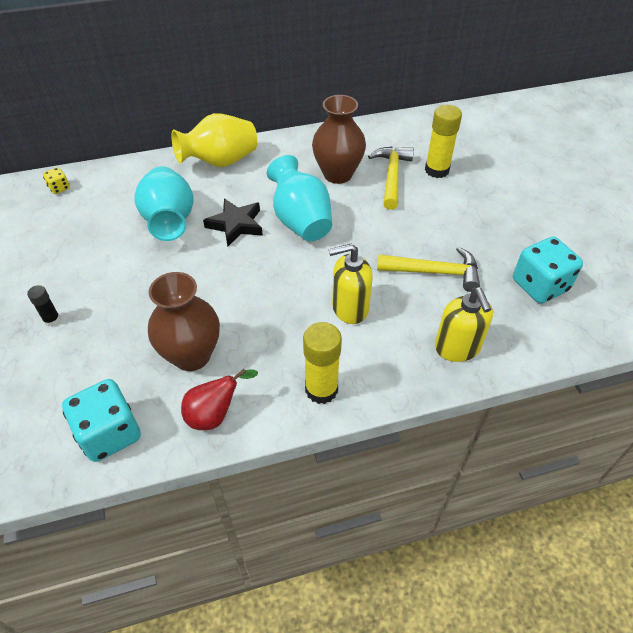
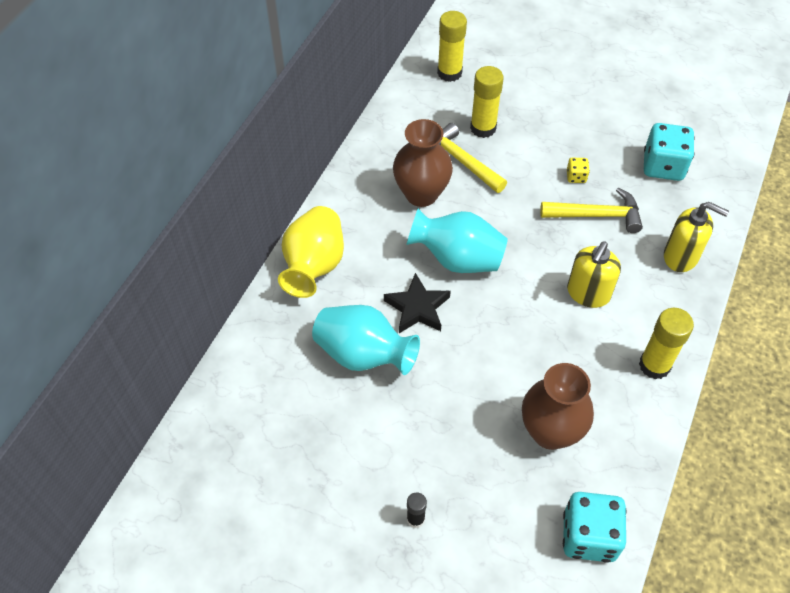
camera: 50 degrees left, 5 degrees up
(59, 188) = (216, 421): yellow dice -> yellow dice (576, 177)
(215, 415) = (625, 451): red pear -> none
(434, 272) = (596, 215): yellow hammer -> yellow hammer turned 45 degrees clockwise
(464, 129) = (449, 73): none -> yellow glue stick

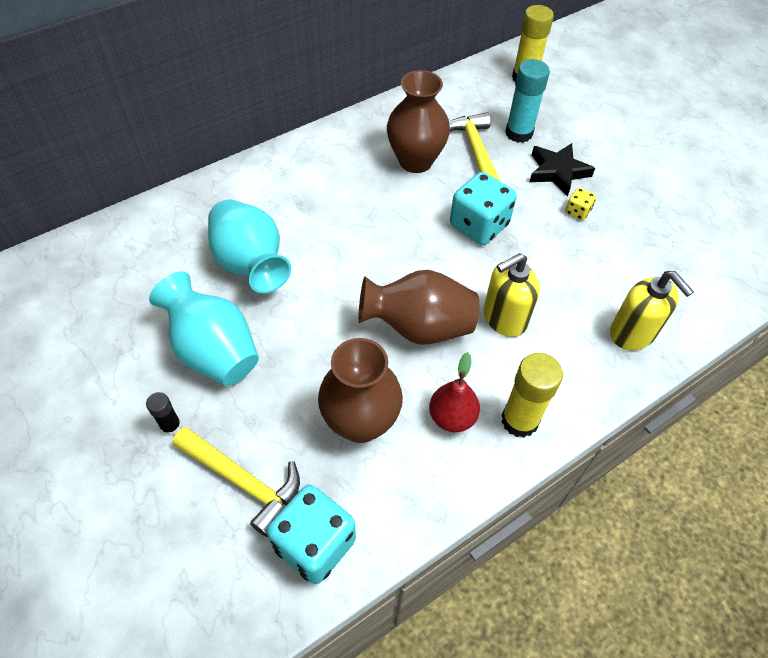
camera: 30 degrees right, 0 degrees up
(314, 266) = (273, 174): yellow vase -> none
(417, 308) = (331, 250): black star -> black star (557, 172)
(457, 259) = (402, 228): turquoise vase -> turquoise vase (214, 351)
(483, 128) = (519, 133): yellow glue stick -> turquoise glue stick
(533, 335) = (419, 327): none -> brown vase
(596, 215) = (571, 254): yellow hammer -> yellow hammer (243, 481)
(609, 390) = (452, 417): none -> red pear
(663, 166) = (679, 243): turquoise dice -> turquoise dice (479, 225)

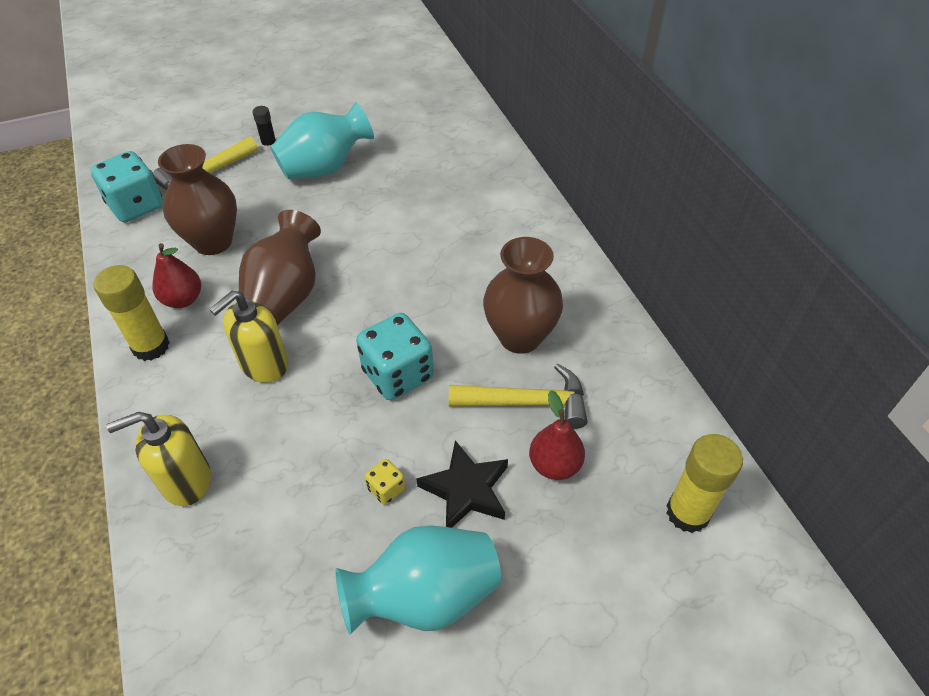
camera: 105 degrees right, 5 degrees down
(251, 264) = (408, 194): turquoise vase -> turquoise vase (425, 596)
(504, 318) = (264, 364): yellow soap dispenser -> yellow soap dispenser turned 120 degrees counterclockwise
(519, 133) = (554, 465): turquoise glue stick -> red pear

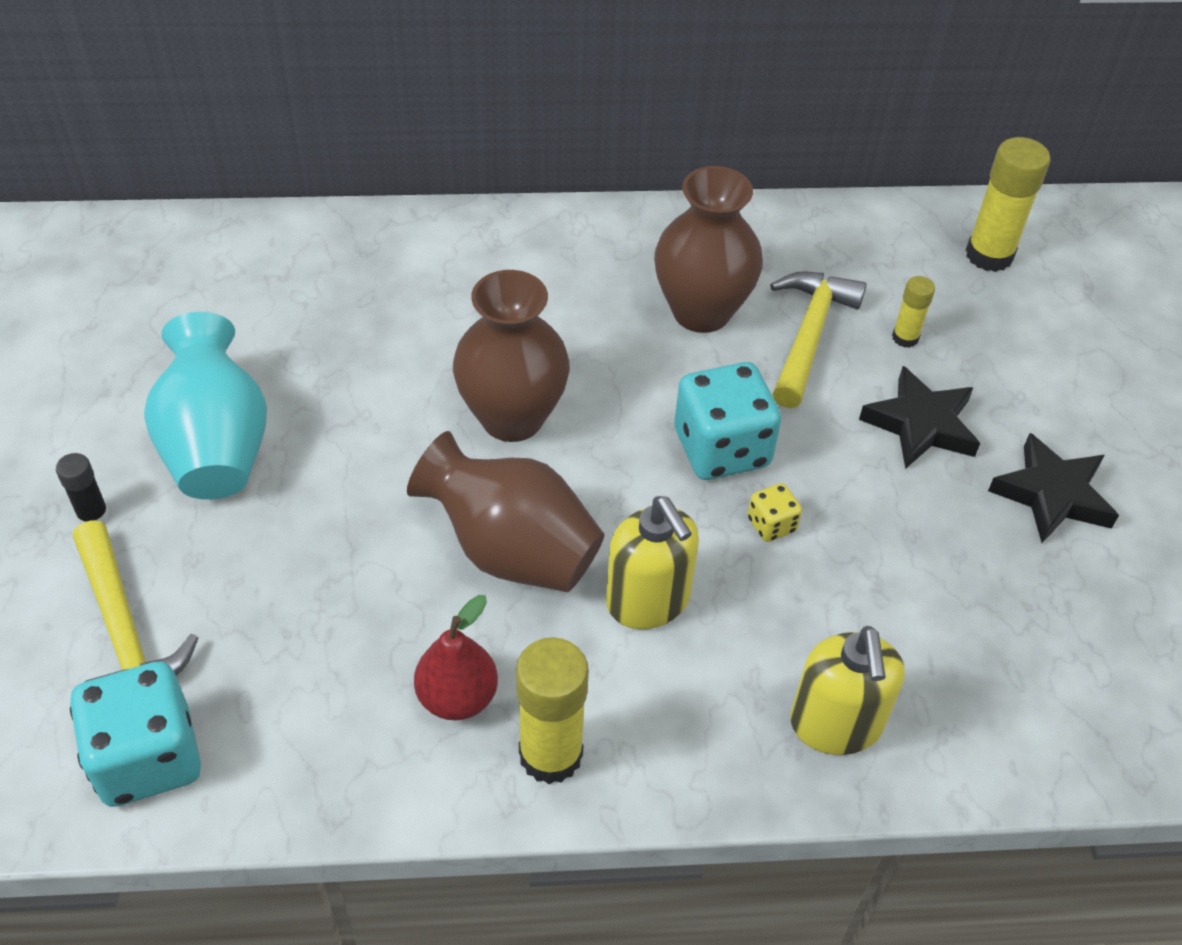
camera: 75 degrees left, 0 degrees up
(213, 242) = (328, 637): brown vase -> brown vase (512, 418)
(386, 489) = (902, 500): yellow dice -> yellow dice (771, 525)
(425, 596) = (1052, 494): turquoise vase -> black star
(554, 465) = (905, 338): red pear -> yellow glue stick

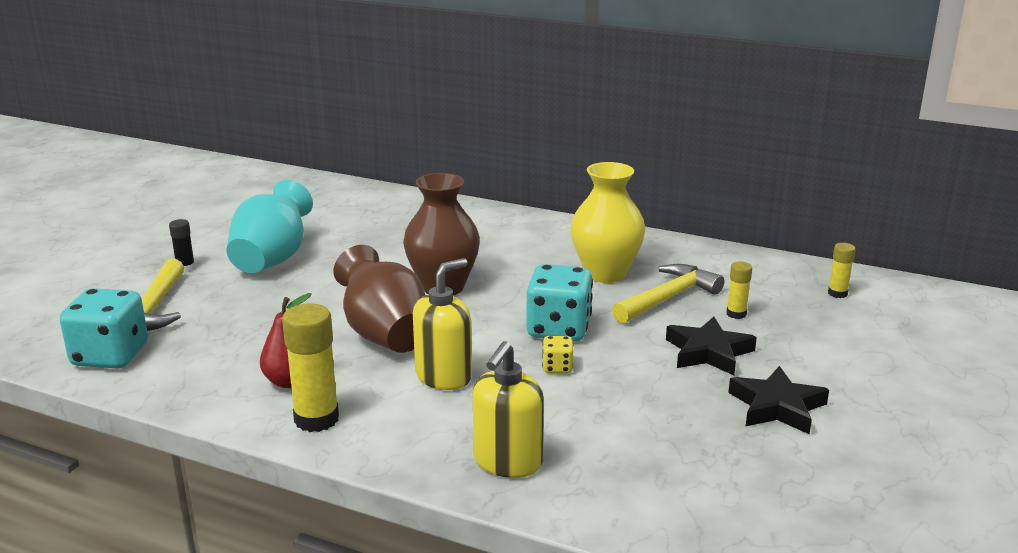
camera: 30 degrees right, 25 degrees down
(648, 601) = (444, 376): yellow soap dispenser -> yellow soap dispenser turned 135 degrees counterclockwise
(701, 312) = (605, 273): brown vase -> yellow vase
(989, 255) = (837, 293): yellow glue stick -> yellow glue stick, size x0.53

